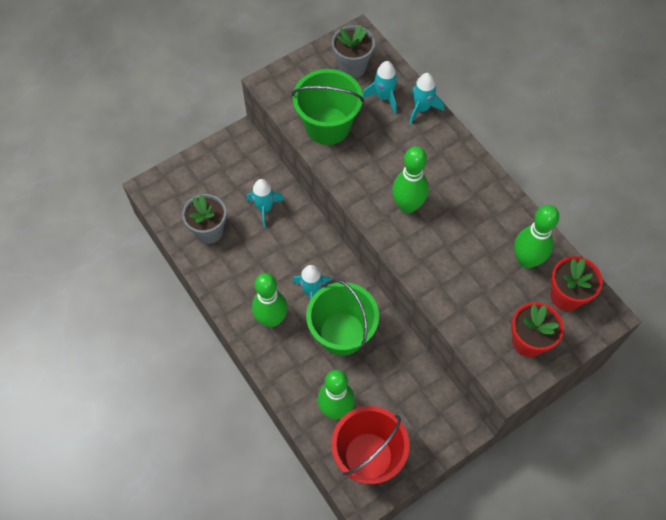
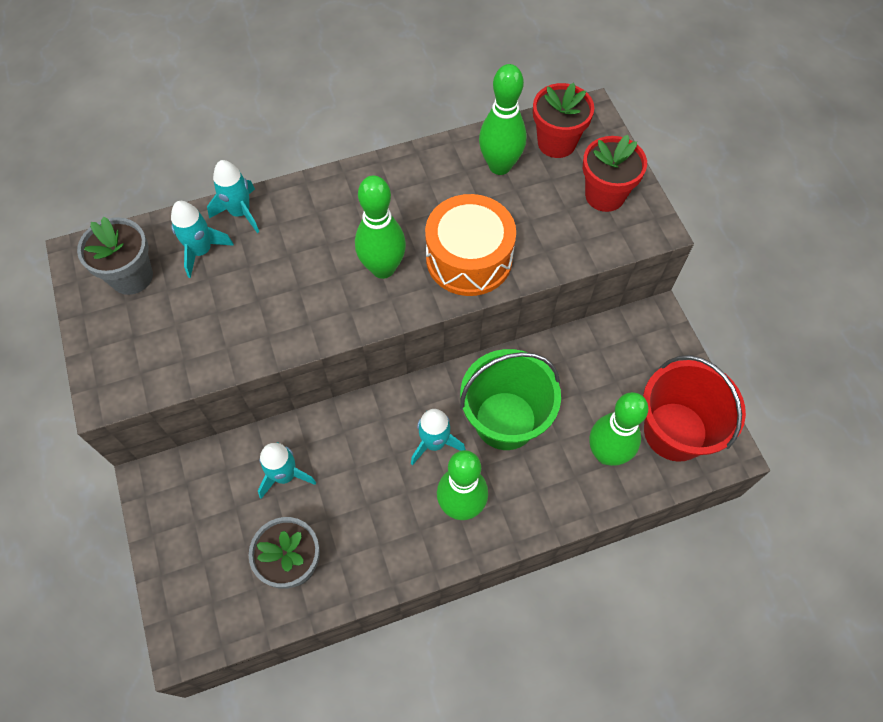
camera: 75 degrees left, 0 degrees up
(328, 126) = (218, 332): green bucket -> none
(435, 258) = (469, 258): none -> orange drum

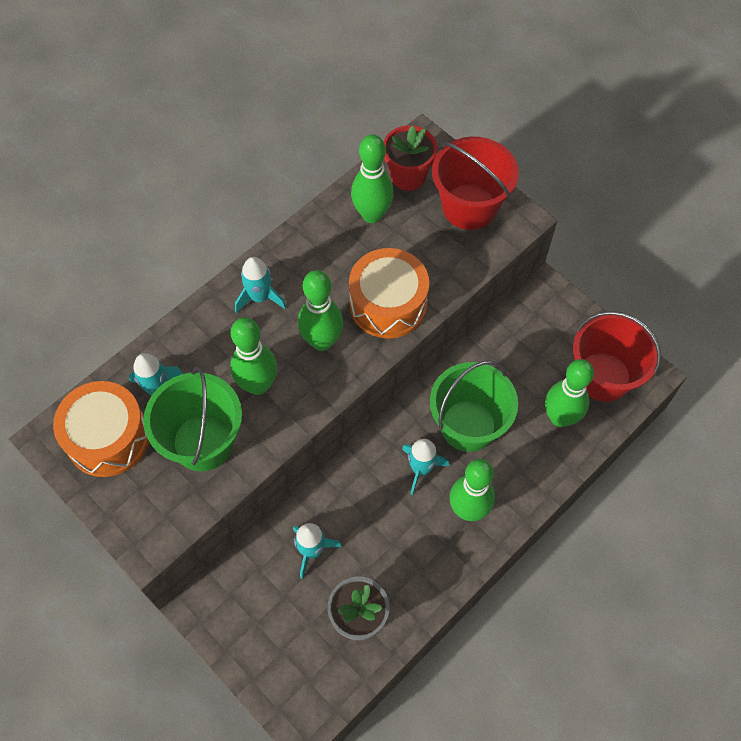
camera: 25 degrees left, 0 degrees up
(131, 276) = (108, 437): grey flower pot -> orange drum
(215, 318) = (203, 442): none -> green bucket
(240, 212) = (172, 342): turquoise rocket -> turquoise rocket (260, 297)
(297, 285) = (258, 385): none -> green bowling pin
(605, 195) = (469, 207): red flower pot -> red bucket

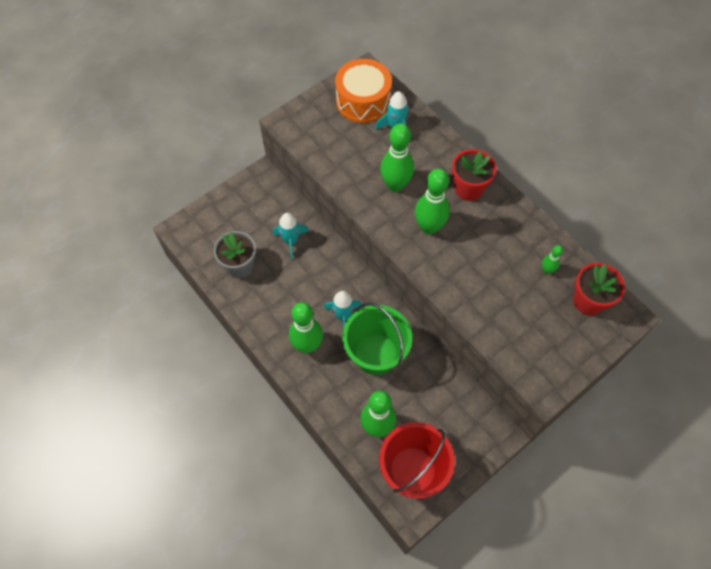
camera: 95 degrees right, 0 degrees up
(203, 442) = (354, 152): green bucket -> none
(260, 297) = (468, 189): turquoise rocket -> red flower pot
(372, 214) = (546, 270): green bowling pin -> green bowling pin, size x0.48
(388, 304) = (460, 275): orange drum -> none
(469, 207) = (557, 347): red bucket -> none

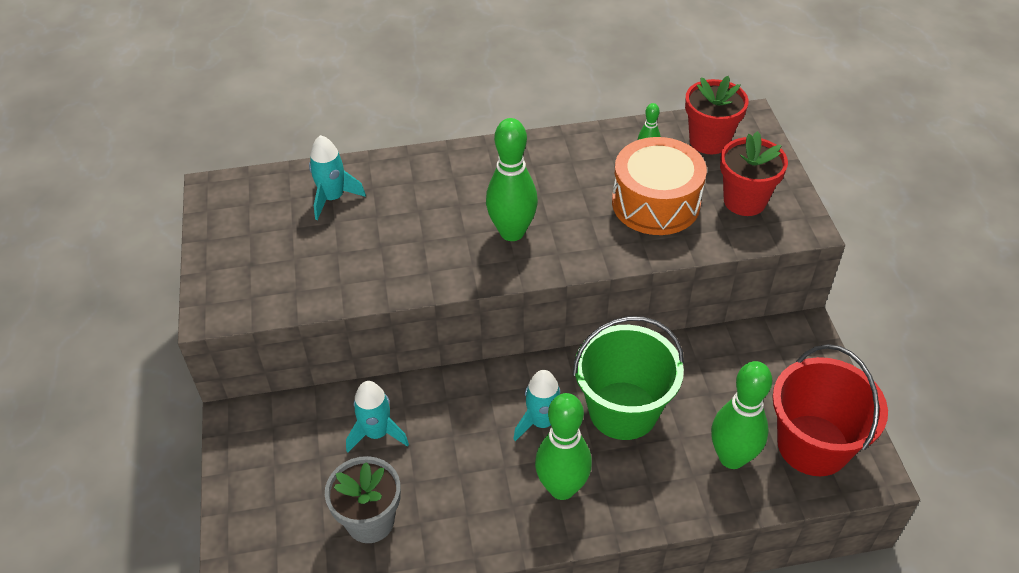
camera: 60 degrees left, 15 degrees down
(363, 101) = (260, 212): orange drum -> orange drum (655, 203)
(395, 185) = (422, 237): green bowling pin -> none
(468, 189) = (484, 171): red flower pot -> red flower pot (744, 201)

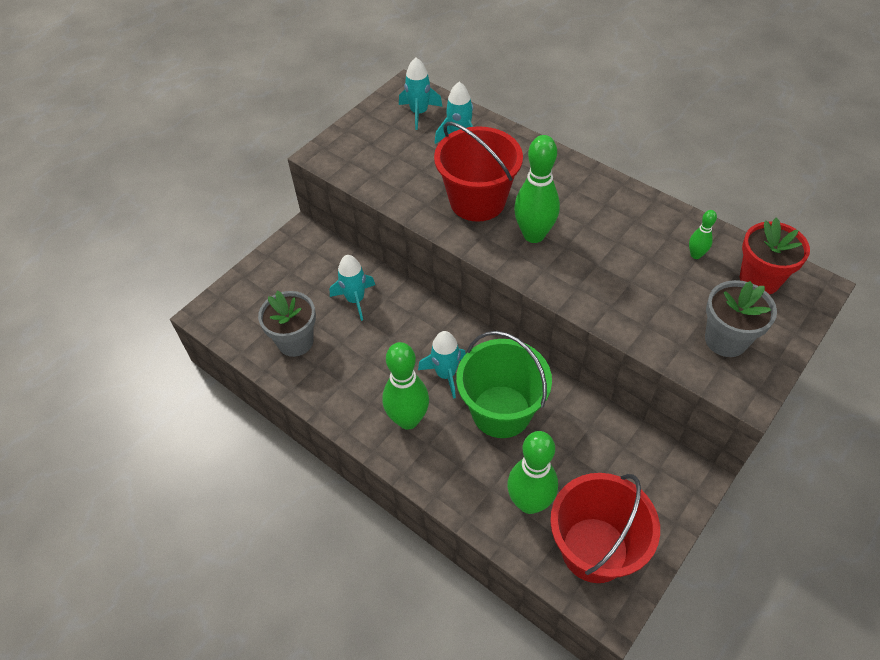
camera: 50 degrees right, 5 degrees up
(261, 203) = (419, 113): none -> turquoise rocket
(427, 240) = (477, 201): none -> red bucket
(655, 203) = (655, 290): orange drum -> none
(744, 201) = (726, 340): red flower pot -> grey flower pot

